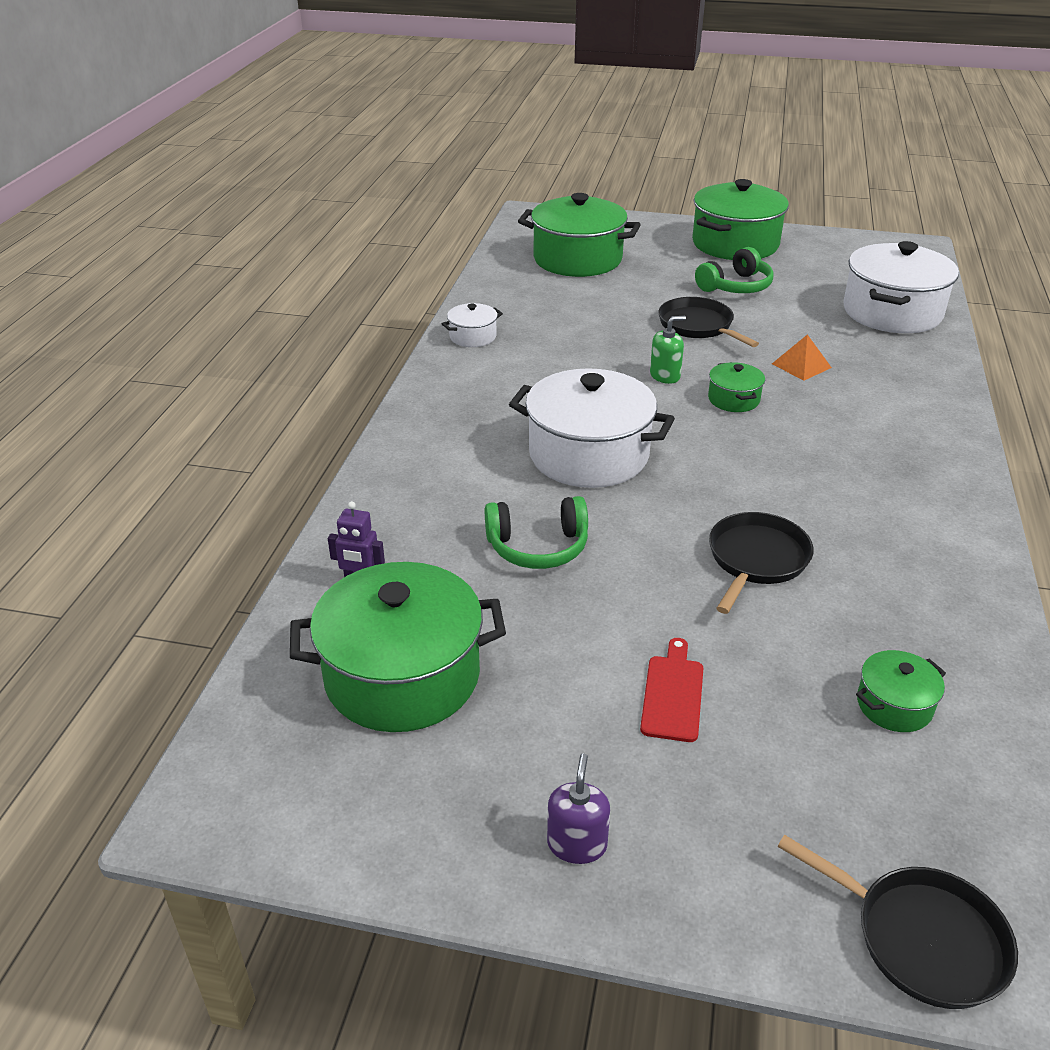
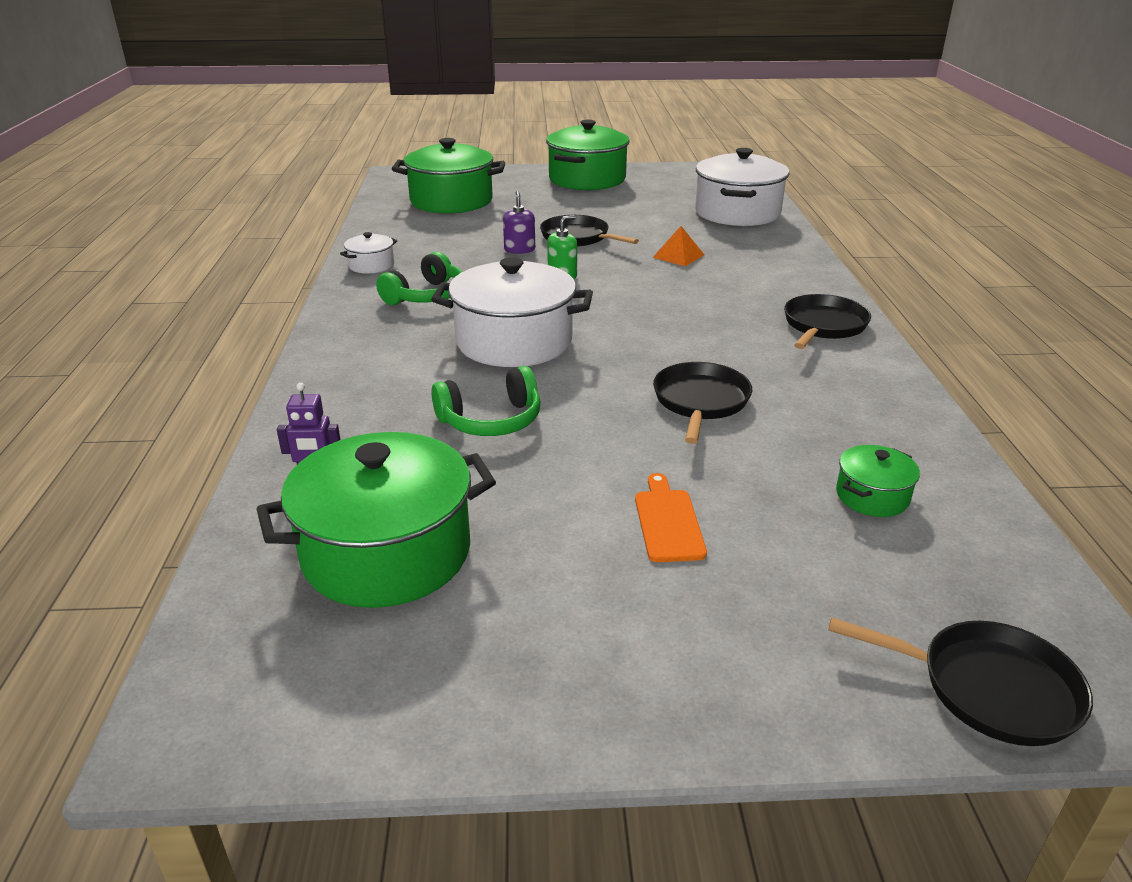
camera: 15 degrees left, 5 degrees down
(577, 844) = (624, 674): purple soap dispenser -> purple soap dispenser (519, 249)
(672, 694) = (668, 522): red cutting board -> orange cutting board
(733, 399) = (630, 286): green pot -> none
(736, 286) = (599, 207): green headphones -> green headphones (427, 296)
(930, 483) = (823, 326): none -> black pan

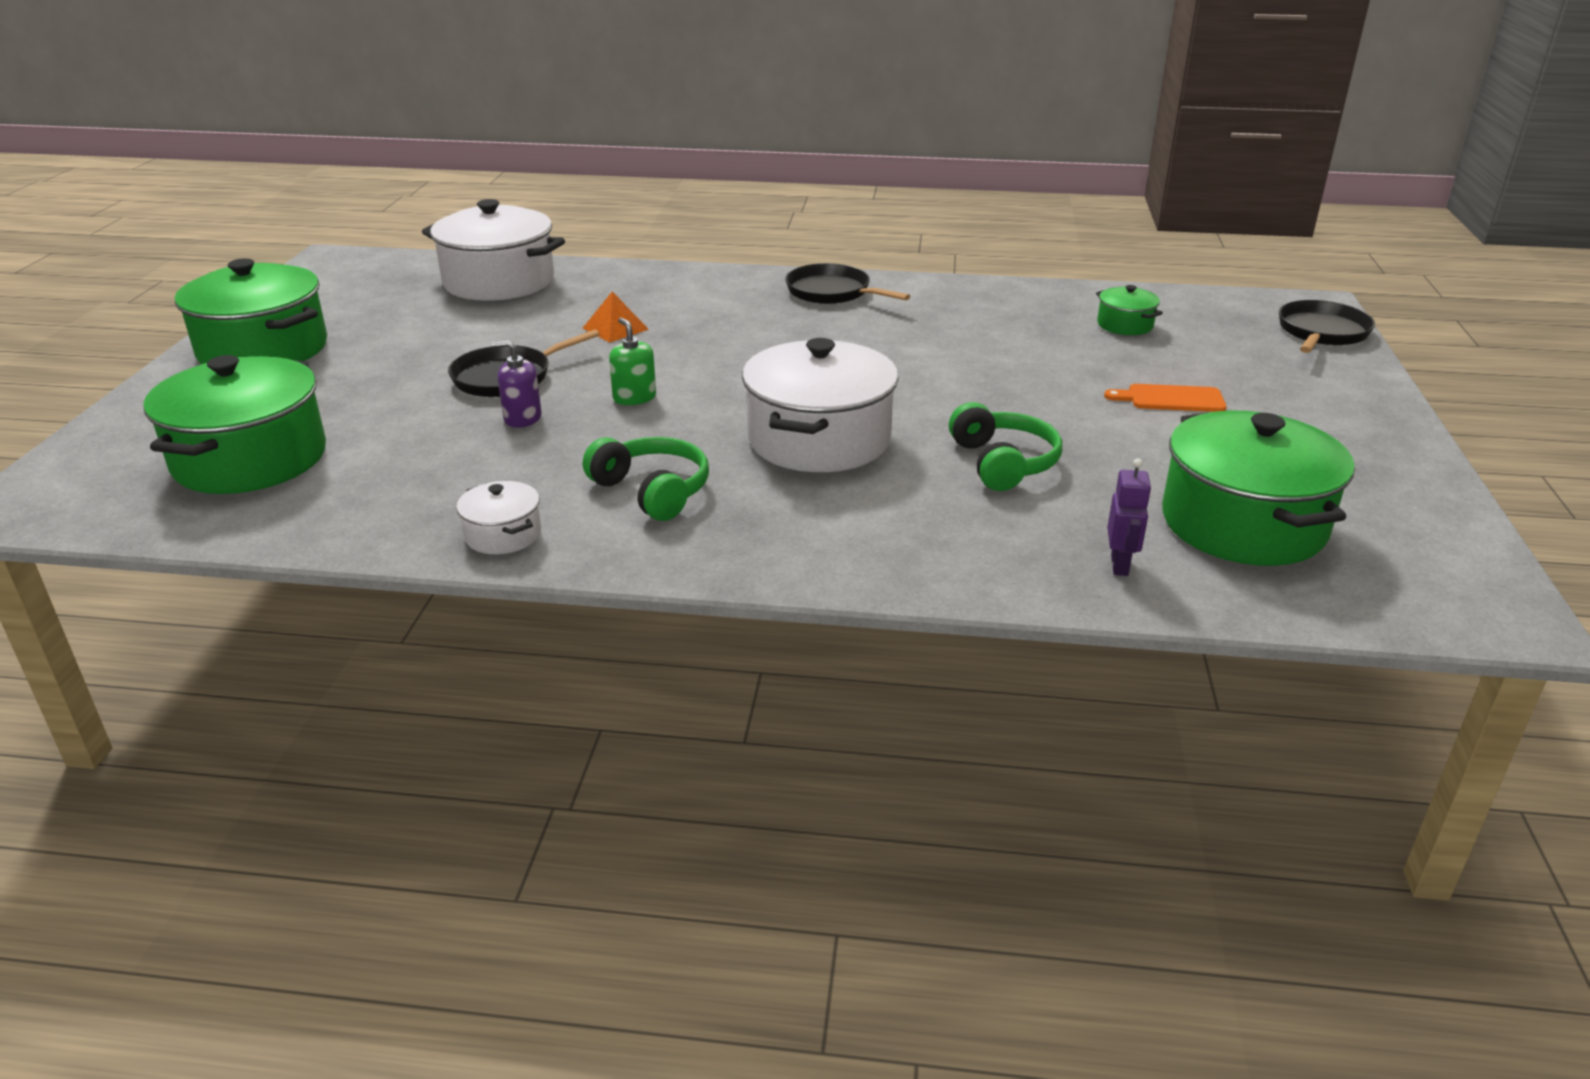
camera: 80 degrees left, 0 degrees up
(700, 402) = (974, 362): black pan -> none

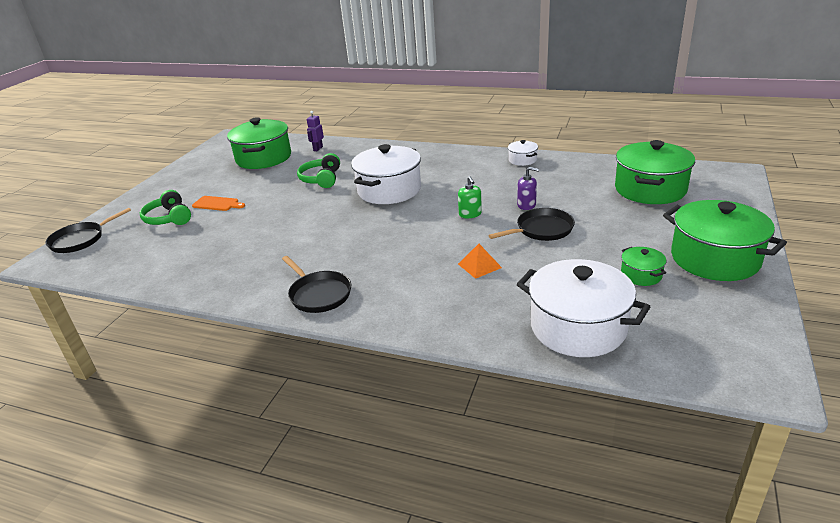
camera: 165 degrees left, 0 degrees up
(652, 491) = (465, 172): green headphones -> green headphones (169, 218)
(1125, 325) = (171, 251): green pot -> green pot (641, 275)

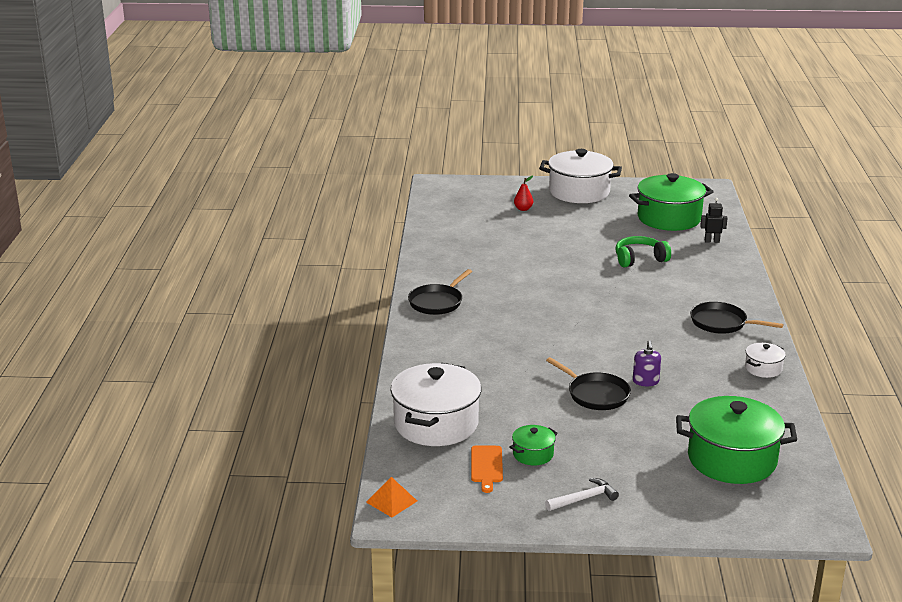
camera: 70 degrees right, 5 degrees down
(80, 240) = (472, 185): black pan -> black pan (721, 323)
(169, 218) = (523, 209): green headphones -> red pear
(217, 204) = (560, 222): orange cutting board -> orange cutting board (486, 466)
(318, 149) = (712, 241): purple robot -> black robot
(389, 190) = (635, 299): white pot -> white pot (579, 192)
(470, 214) = (607, 351): green soap dispenser -> none
(479, 265) = (512, 368): orange pyramid -> orange pyramid (392, 501)
(714, 259) = (584, 498): green pot -> white hammer

